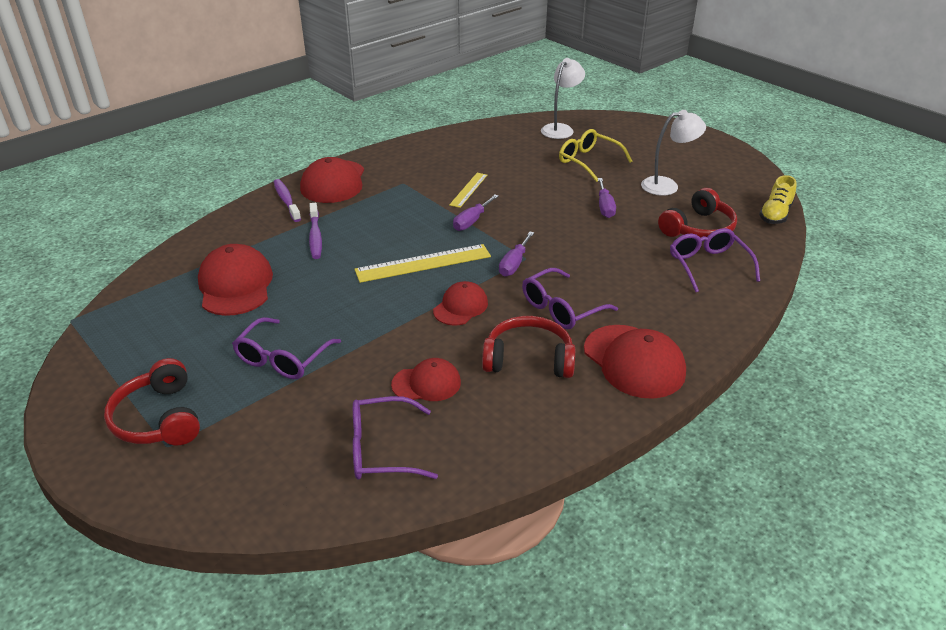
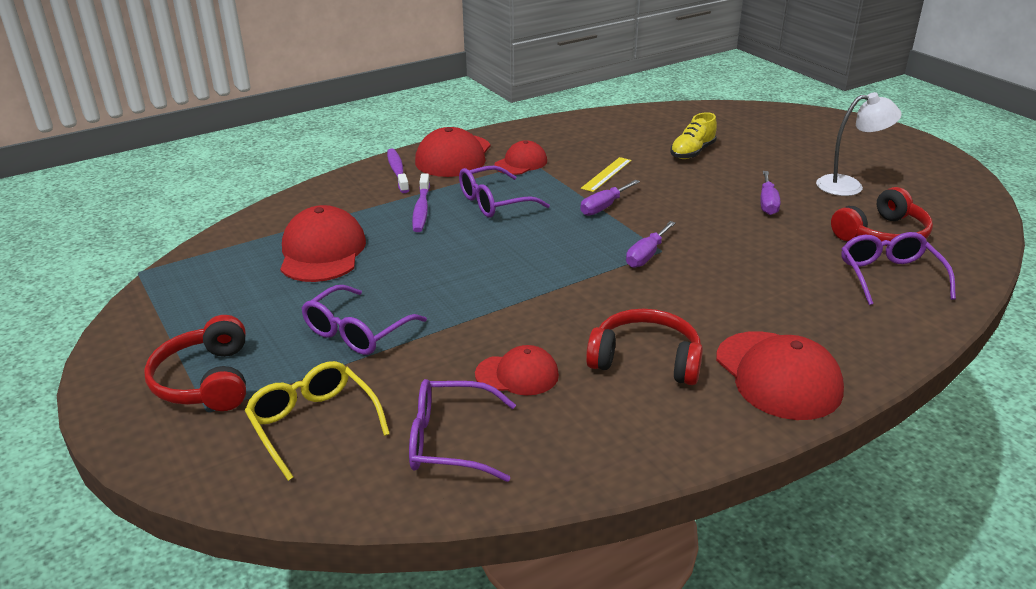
camera: 10 degrees right, 5 degrees down
(423, 263) = (539, 246): yellow ruler -> none
(460, 307) = (574, 296): red cap -> red cap (521, 163)
(560, 129) = (727, 118): white lamp -> none
(561, 308) = (696, 308): purple glasses -> purple glasses (494, 202)
(588, 161) = (755, 154): yellow glasses -> yellow glasses (313, 424)
(775, 214) = (985, 226): yellow shoe -> yellow shoe (692, 152)

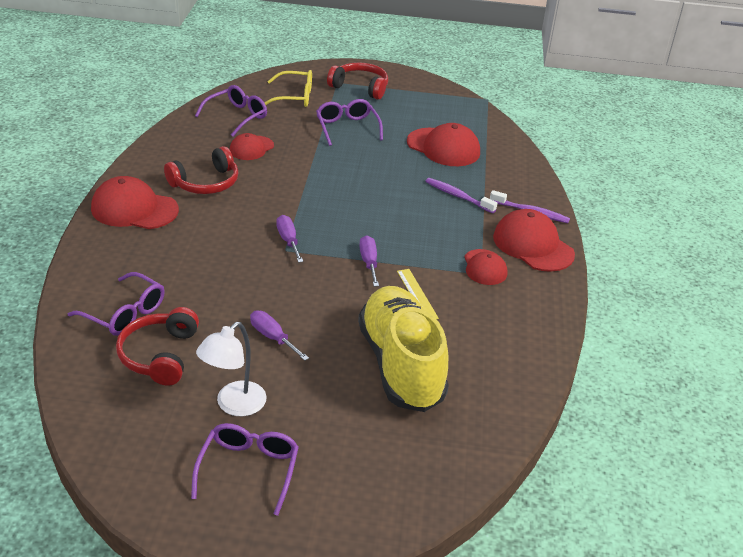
camera: 125 degrees right, 5 degrees up
(494, 202) = (433, 225): purple glasses -> purple glasses (248, 470)
(692, 152) = (401, 365): yellow shoe -> yellow shoe, size x2.18

